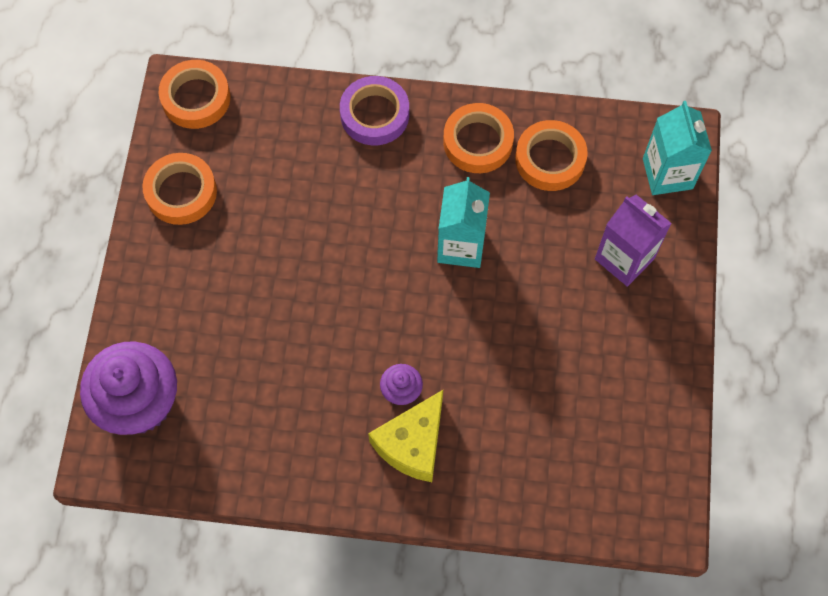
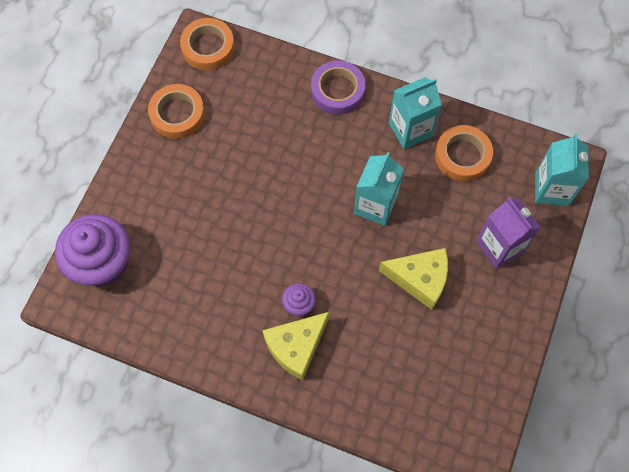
camera: 15 degrees right, 0 degrees up
(478, 142) = (410, 130): orange tape -> turquoise carton
(540, 322) = (420, 279): none -> yellow cheese

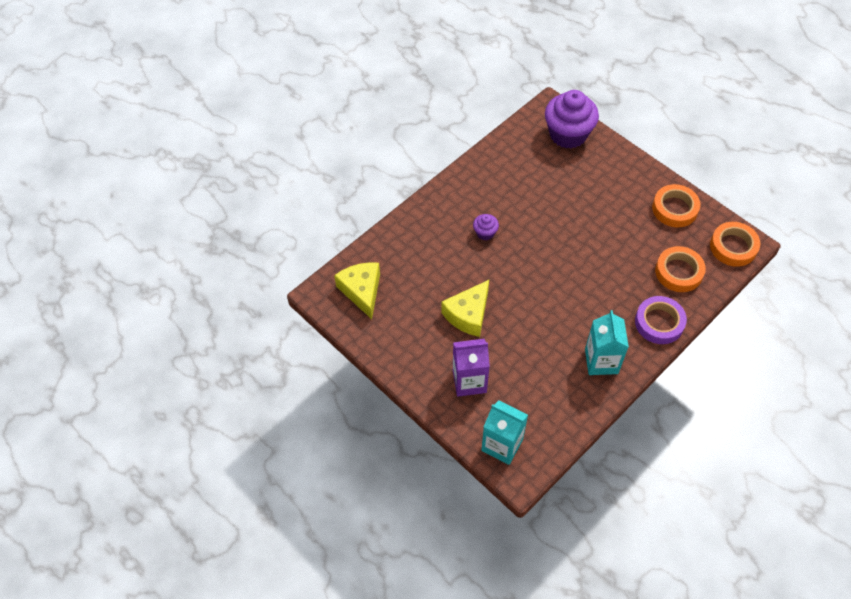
camera: 115 degrees right, 10 degrees down
(296, 347) = (455, 221): yellow cheese -> yellow cheese (362, 291)
(375, 205) = (542, 309): turquoise carton -> none
(462, 156) = (561, 390): orange tape -> orange tape (678, 272)

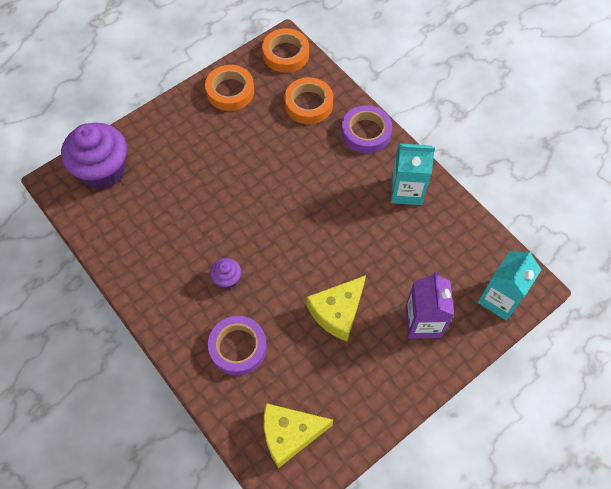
camera: 85 degrees left, 5 degrees up
(427, 248) = (238, 347): none -> purple tape
(468, 314) = (337, 312): yellow cheese -> yellow cheese turned 90 degrees clockwise

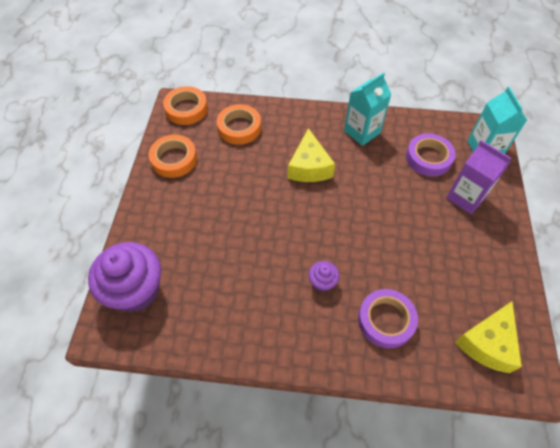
camera: 45 degrees left, 5 degrees down
(337, 312) = (415, 237): yellow cheese -> yellow cheese (309, 167)
(366, 132) = (296, 117): purple tape -> purple tape (428, 158)

